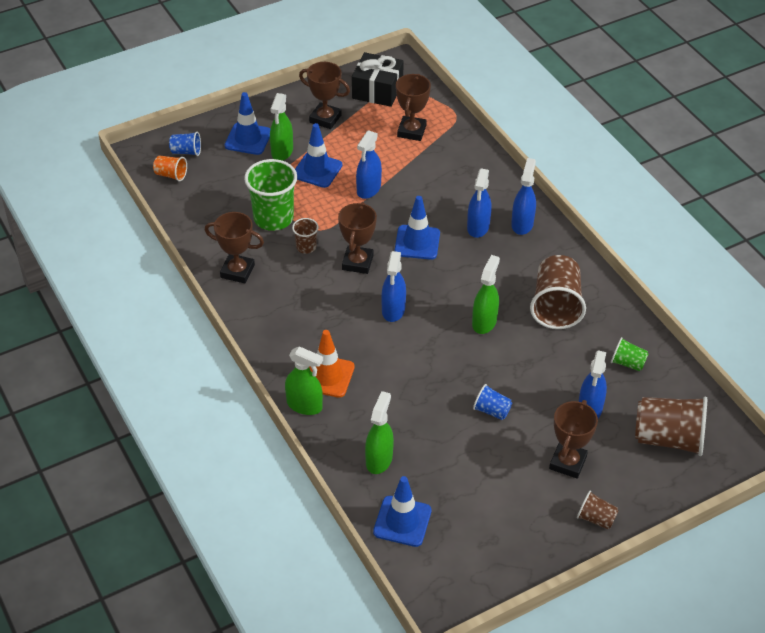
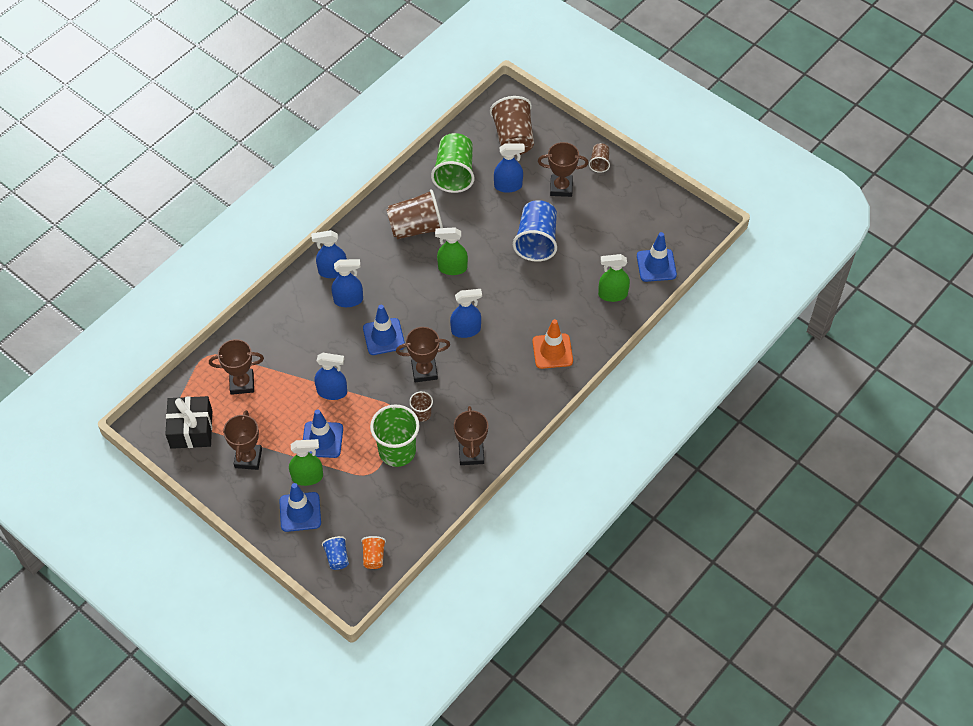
camera: 110 degrees left, 10 degrees up
(304, 405) = (587, 356): green spray bottle -> none
(491, 411) = (536, 241): blue cup -> blue cup, size x2.02
(627, 363) = (454, 173): green cup -> green cup, size x2.02

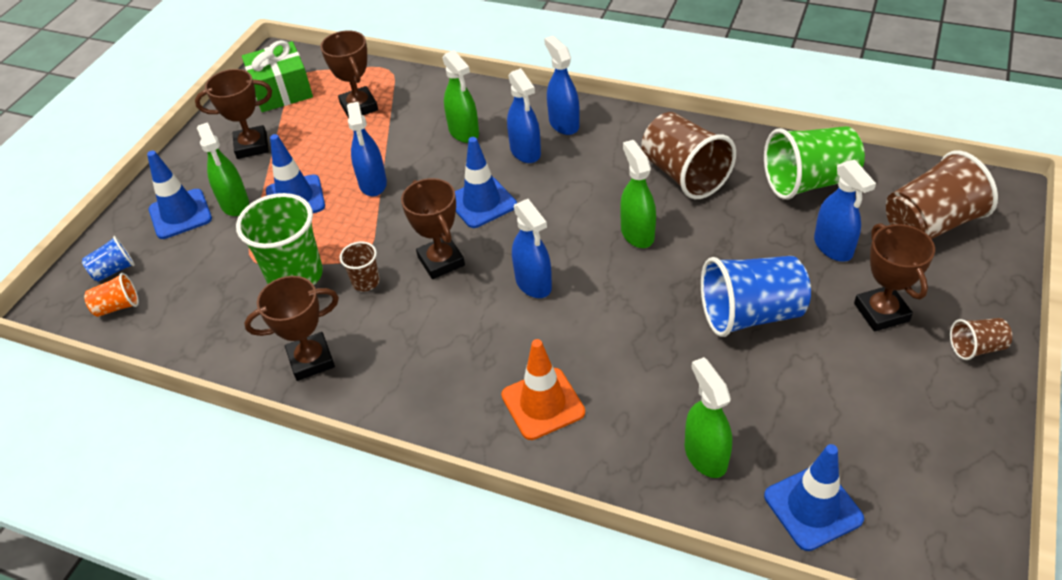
camera: 75 degrees right, 10 degrees down
(191, 429) = (282, 91): black gift -> green gift
(308, 328) = (464, 132): none -> green spray bottle

